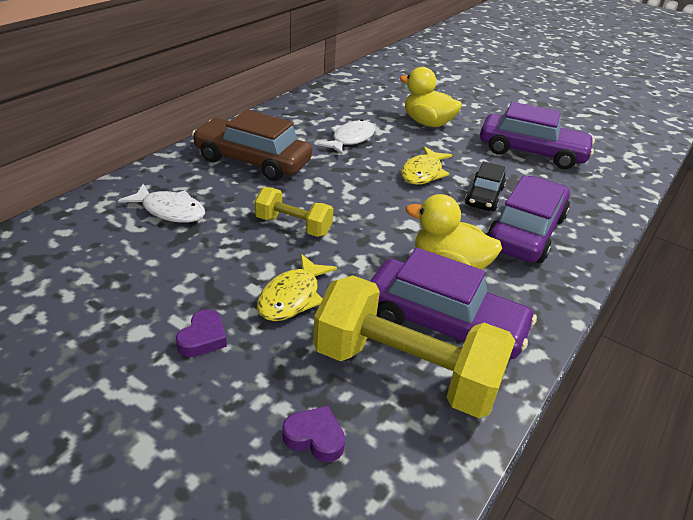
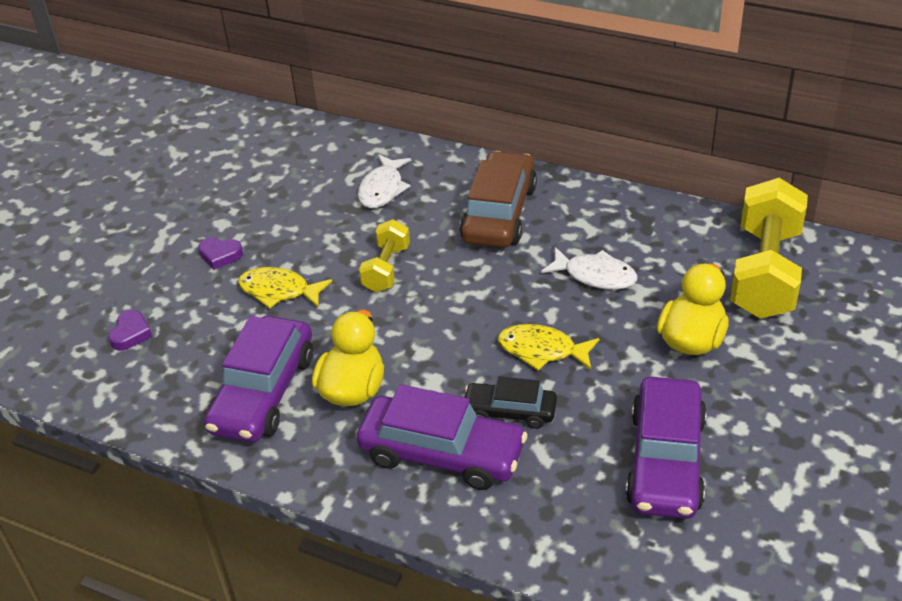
camera: 85 degrees right, 5 degrees up
(405, 372) = (200, 374): yellow dumbbell -> yellow dumbbell (765, 272)

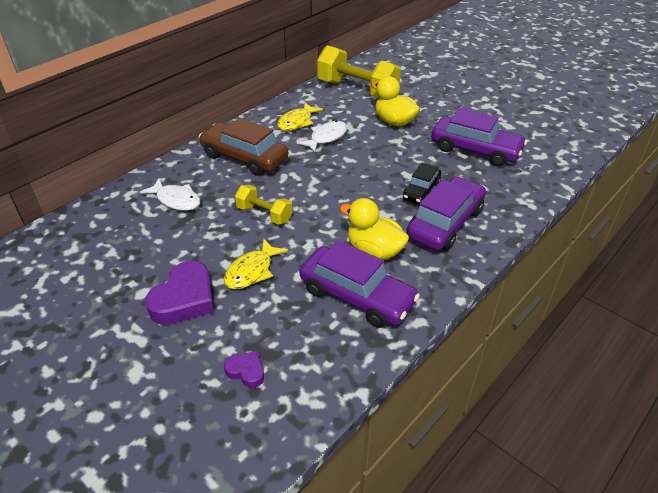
camera: 75 degrees left, 0 degrees up
(220, 255) = (184, 299): purple heart -> purple heart, size x1.94
(542, 350) = (377, 169): yellow fish -> yellow fish (297, 122)

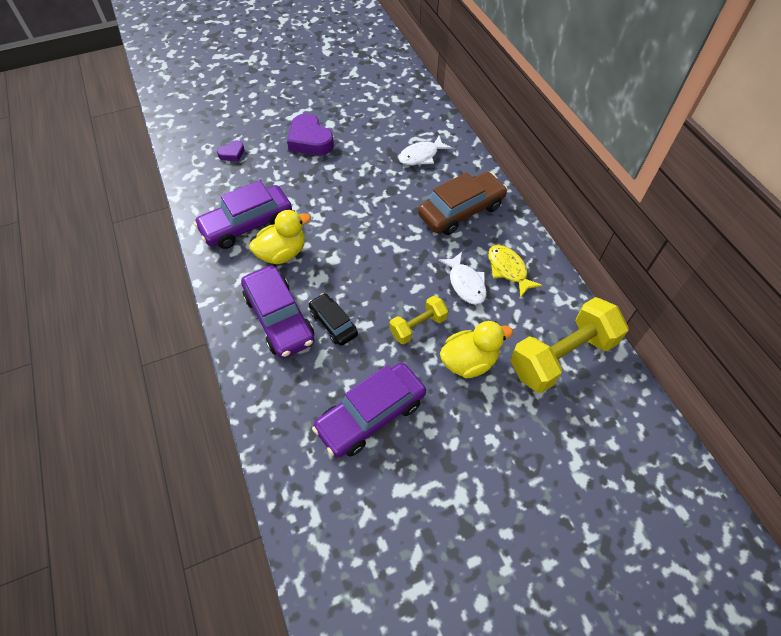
camera: 115 degrees right, 15 degrees up
(252, 271) = (312, 177): yellow fish -> none
(264, 214) = (371, 201): yellow dumbbell -> yellow dumbbell (418, 326)

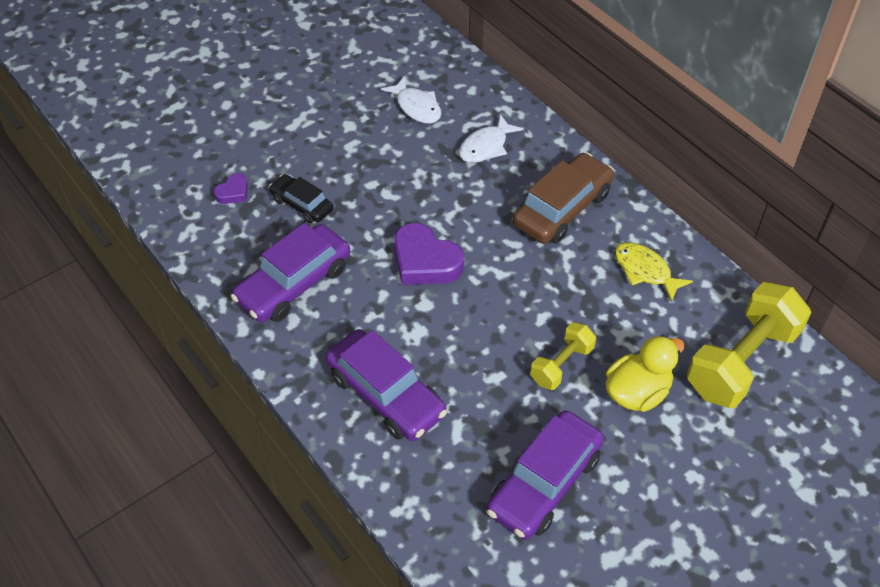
camera: 15 degrees left, 5 degrees down
(282, 253) = (356, 311): yellow duck -> none
(310, 140) = (331, 153): purple heart -> purple heart (425, 261)
(333, 323) = (456, 384): black car -> black car (302, 204)
(465, 283) = (600, 299): white fish -> white fish (416, 107)

